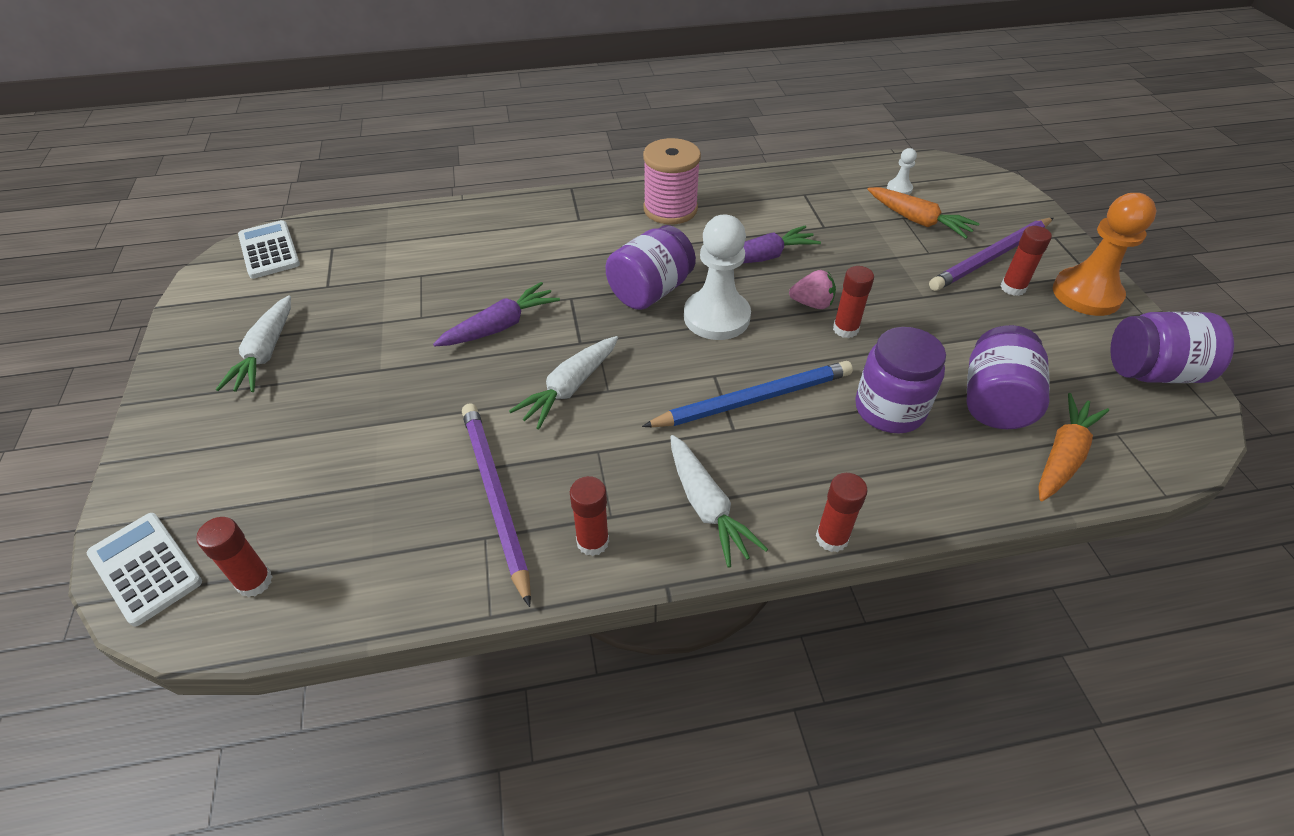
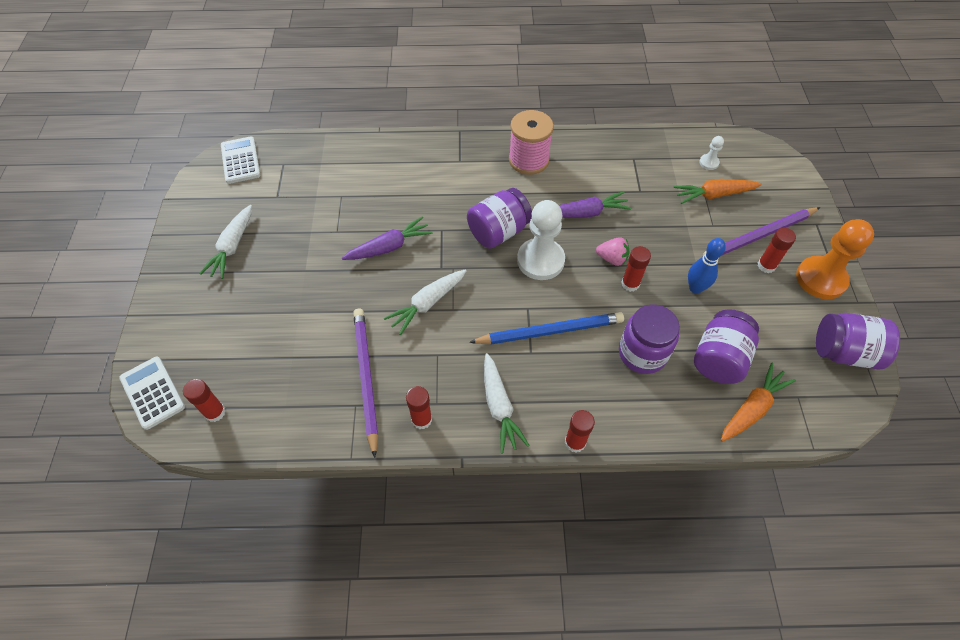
camera: 10 degrees right, 10 degrees up
(918, 221) = (714, 195): orange carrot -> orange carrot turned 120 degrees clockwise
(932, 323) = (695, 288): none -> blue bowling pin

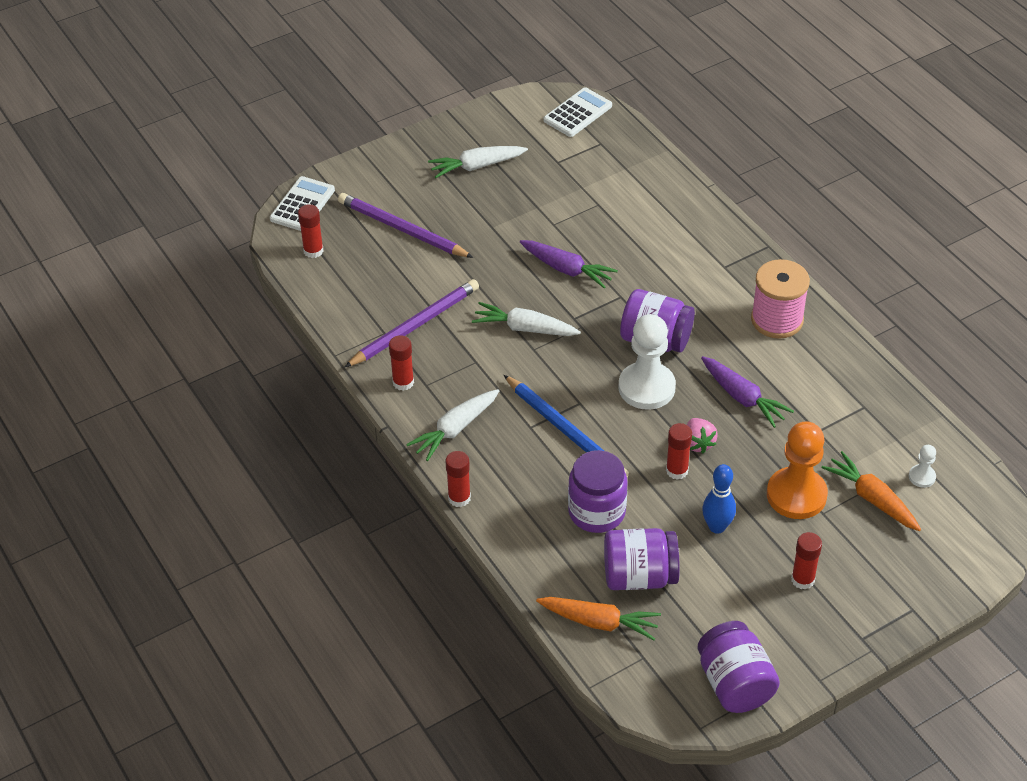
camera: 60 degrees right, 10 degrees down
(759, 236) = (843, 560): purple pencil -> purple pencil (402, 229)
(821, 279) = (825, 636): orange pawn -> orange pawn (796, 495)

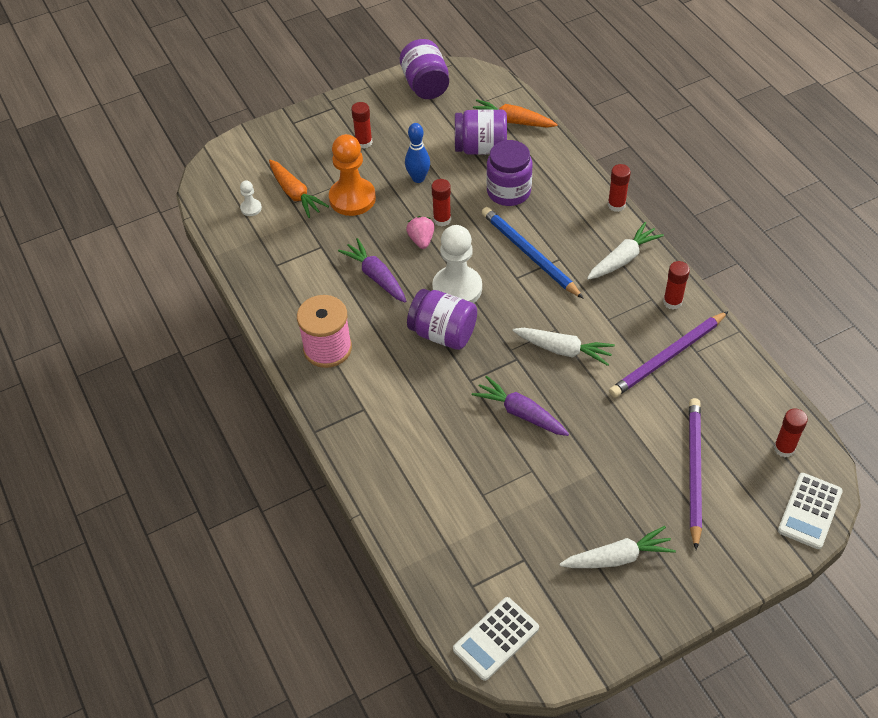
camera: 175 degrees left, 5 degrees up
(402, 229) = (693, 471): purple pencil -> purple pencil turned 120 degrees counterclockwise

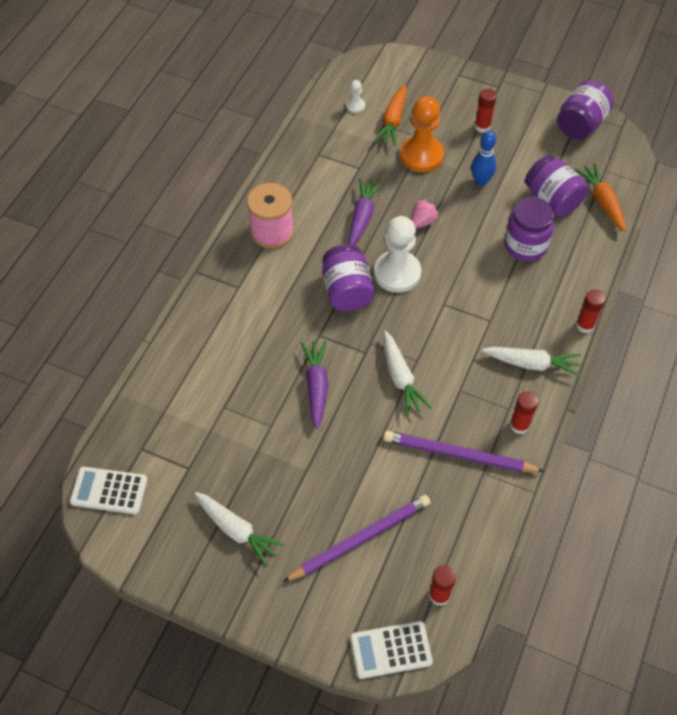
camera: 50 degrees right, 5 degrees up
(442, 219) = (455, 221): red glue stick -> none
(529, 254) = (475, 298): blue pencil -> none

